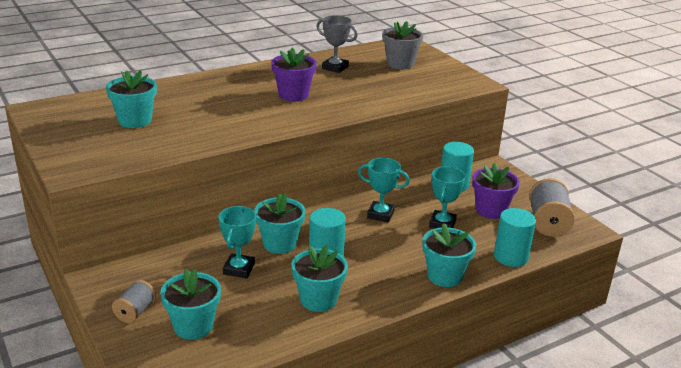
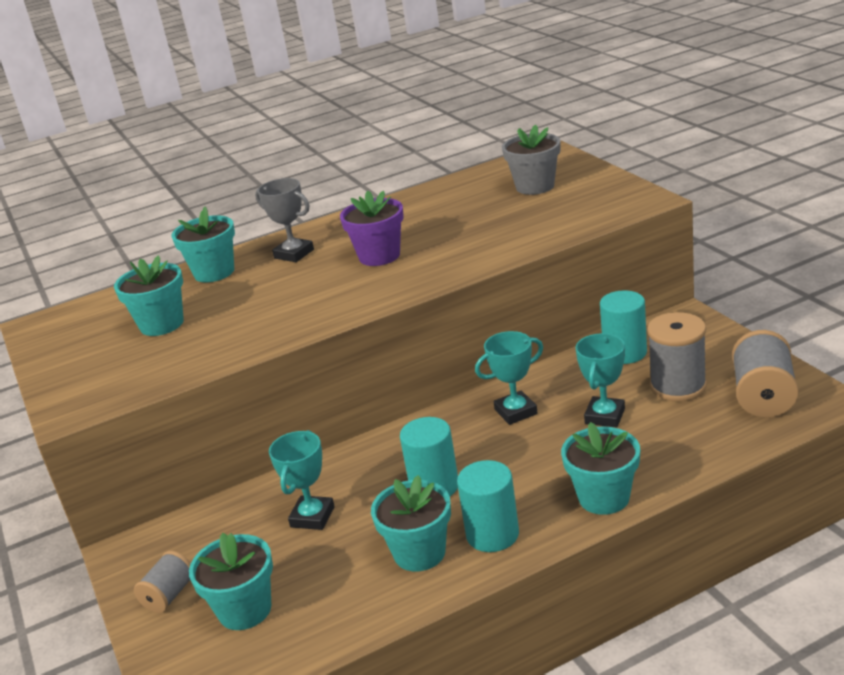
camera: 10 degrees right, 0 degrees up
(279, 244) = (371, 472): turquoise flower pot -> turquoise flower pot (214, 272)
(335, 68) = (442, 206): grey trophy -> grey trophy (294, 254)
(380, 214) = (515, 412): turquoise trophy -> turquoise trophy turned 45 degrees counterclockwise
(491, 210) = (678, 386): purple flower pot -> grey spool
(510, 257) = (704, 457): turquoise cylinder -> turquoise cylinder (492, 534)

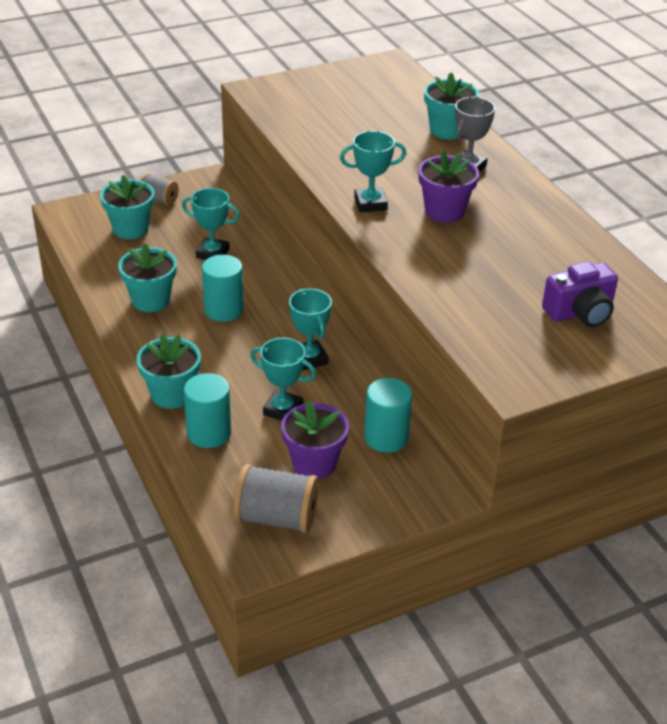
camera: 85 degrees right, 10 degrees up
(162, 324) = (364, 113): turquoise flower pot -> none
(365, 294) = (370, 204): none -> turquoise trophy
(492, 534) = (154, 335): turquoise cylinder -> turquoise cylinder (209, 433)
(535, 186) = (580, 313): grey flower pot -> purple camera
(678, 386) = (314, 463): grey spool -> purple flower pot

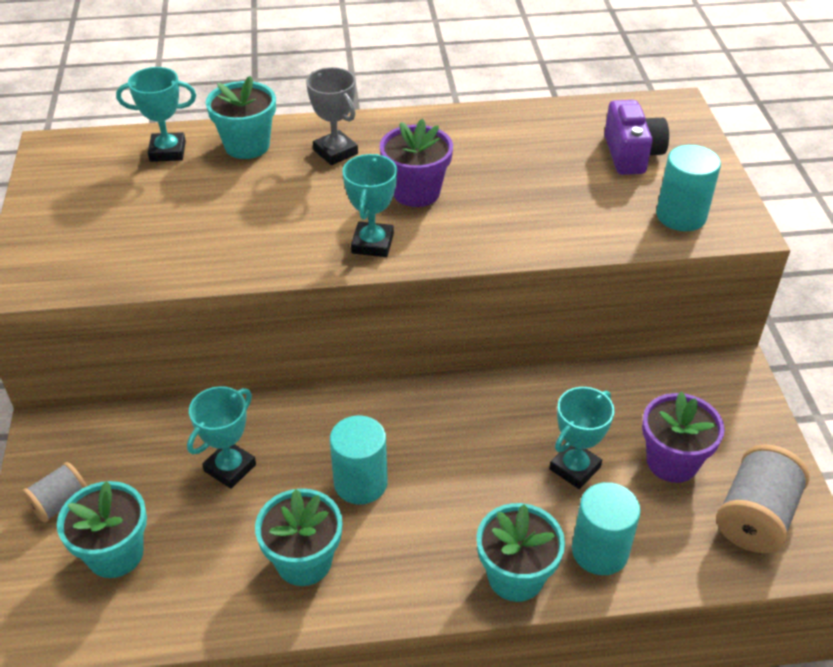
camera: 70 degrees left, 5 degrees up
(309, 358) = (489, 421): turquoise trophy -> turquoise trophy (168, 151)
(386, 437) = (642, 390): turquoise cylinder -> turquoise cylinder (681, 216)

